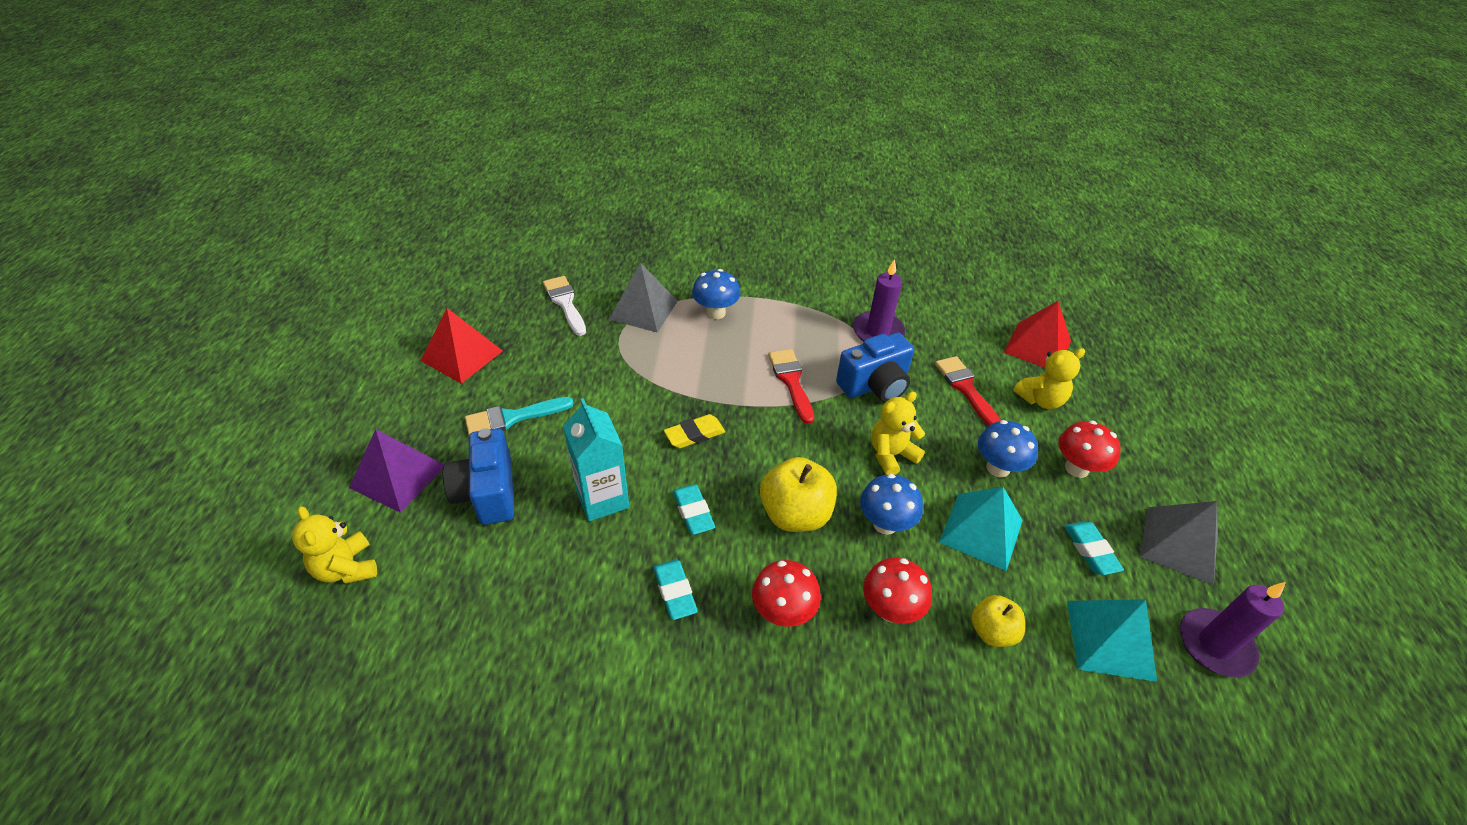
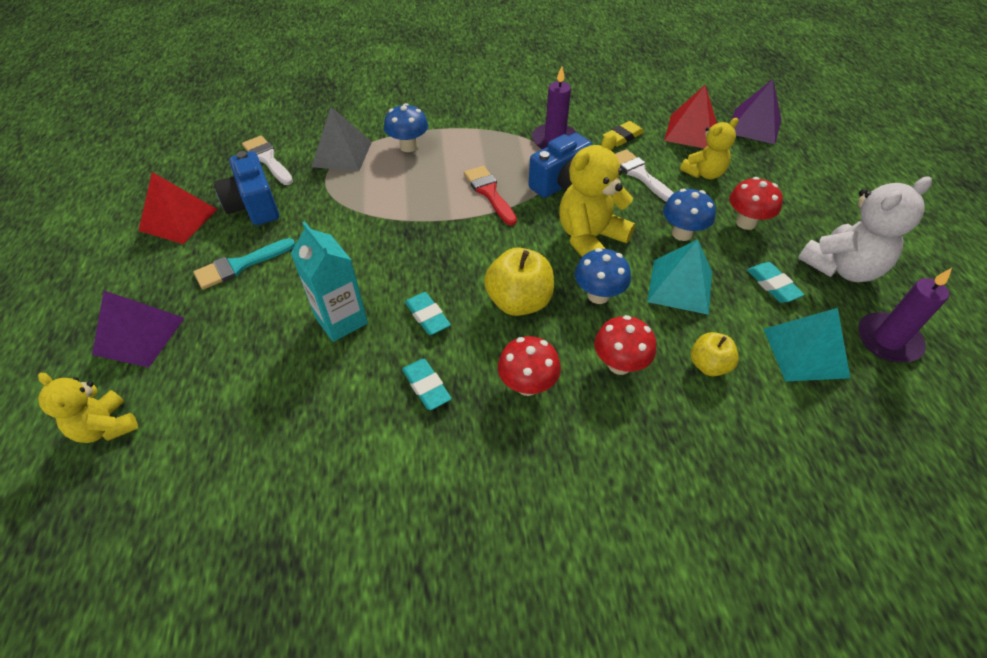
camera: 10 degrees left, 5 degrees up
(488, 493) = (231, 334): blue camera -> blue camera (254, 206)
(694, 434) = (413, 251): yellow eraser -> yellow eraser (622, 137)
(891, 455) = (590, 238): yellow teddy bear -> yellow teddy bear, size x1.57
(966, 389) = (640, 175): red brush -> white brush
(1115, 352) = (754, 126): none -> purple pyramid
(1179, 545) = (841, 267): grey pyramid -> white teddy bear

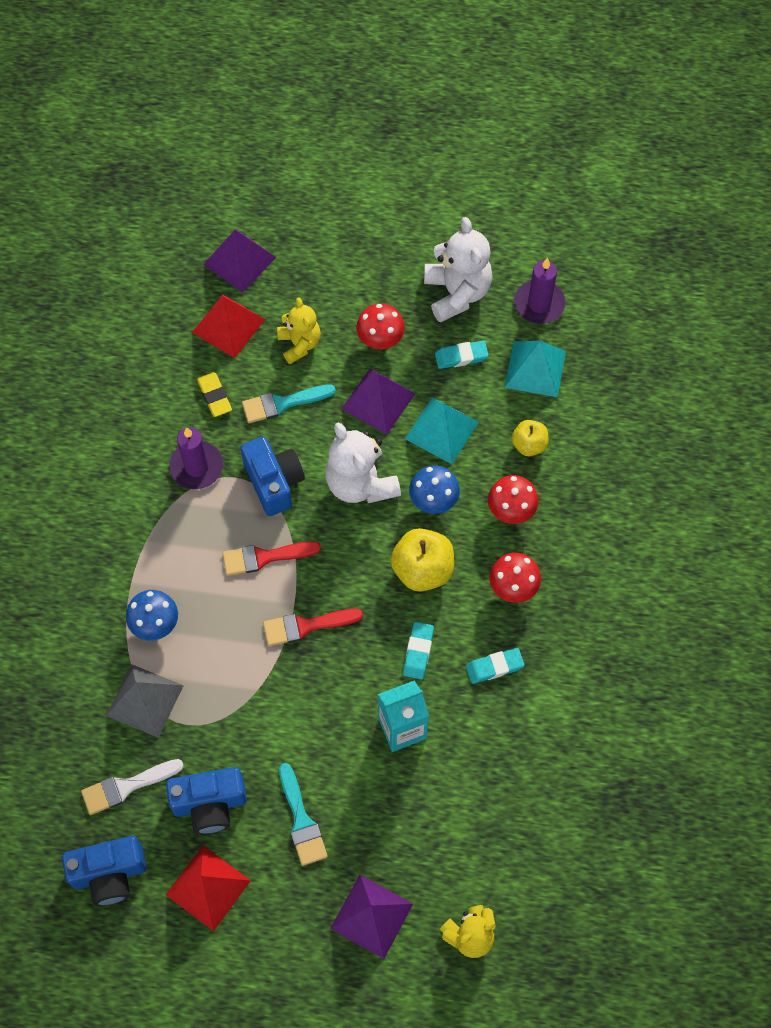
camera: 75 degrees left, 15 degrees up
(193, 165) = (109, 874): none -> blue camera
(427, 316) = (418, 652): turquoise eraser -> turquoise eraser turned 60 degrees counterclockwise
(432, 231) = (306, 626): none -> red brush
(590, 238) = (360, 483): yellow teddy bear -> white teddy bear
(640, 175) = (282, 403): white brush -> turquoise brush
(682, 233) = (378, 401): blue mushroom -> purple pyramid

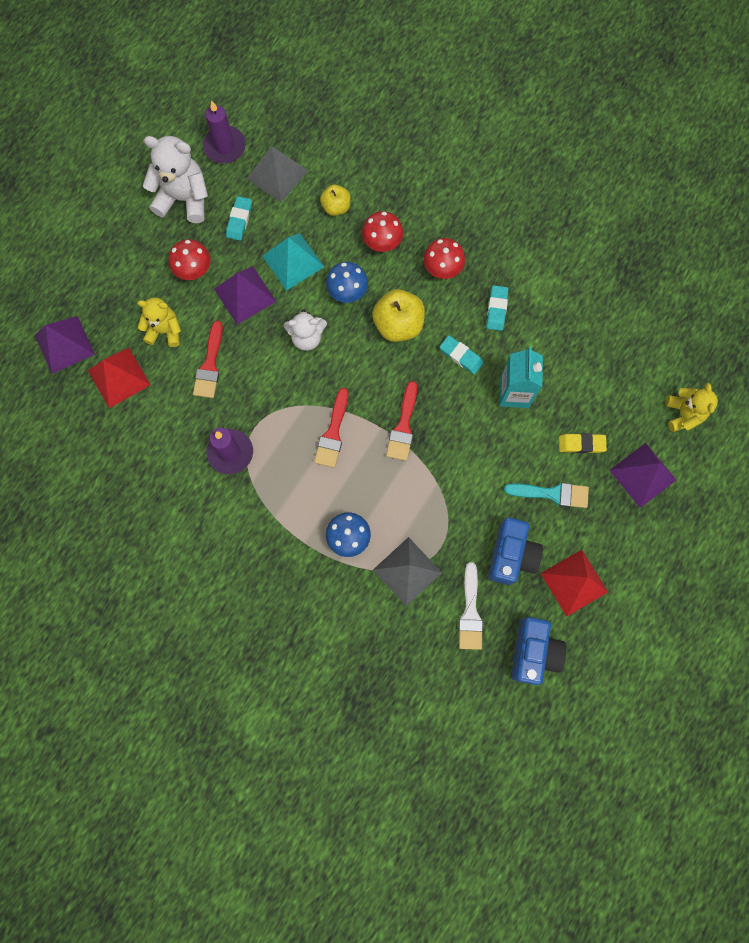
camera: 65 degrees left, 10 degrees up
(214, 396) = (176, 414): yellow eraser -> yellow eraser (581, 444)
(274, 482) = (274, 400): blue camera -> none
(282, 403) = (210, 365): turquoise brush -> red brush
(360, 483) = (307, 337): white teddy bear -> white teddy bear, size x0.64
(535, 369) = (277, 174): turquoise pyramid -> grey pyramid

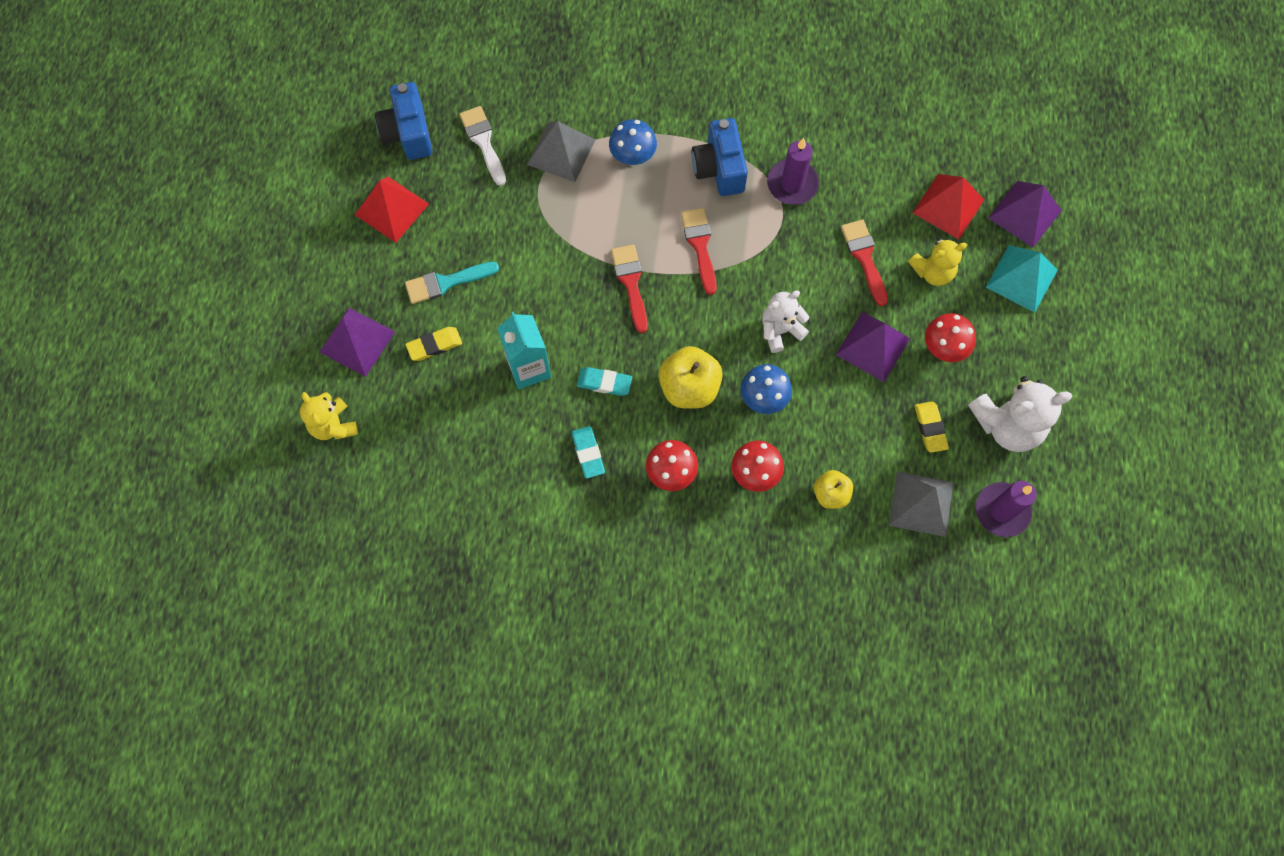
camera: 155 degrees right, 5 degrees down
(239, 220) = (930, 428): turquoise eraser -> yellow eraser
(293, 261) = (843, 407): turquoise pyramid -> turquoise pyramid (1021, 278)
(511, 555) = (465, 208): blue camera -> blue camera (719, 168)

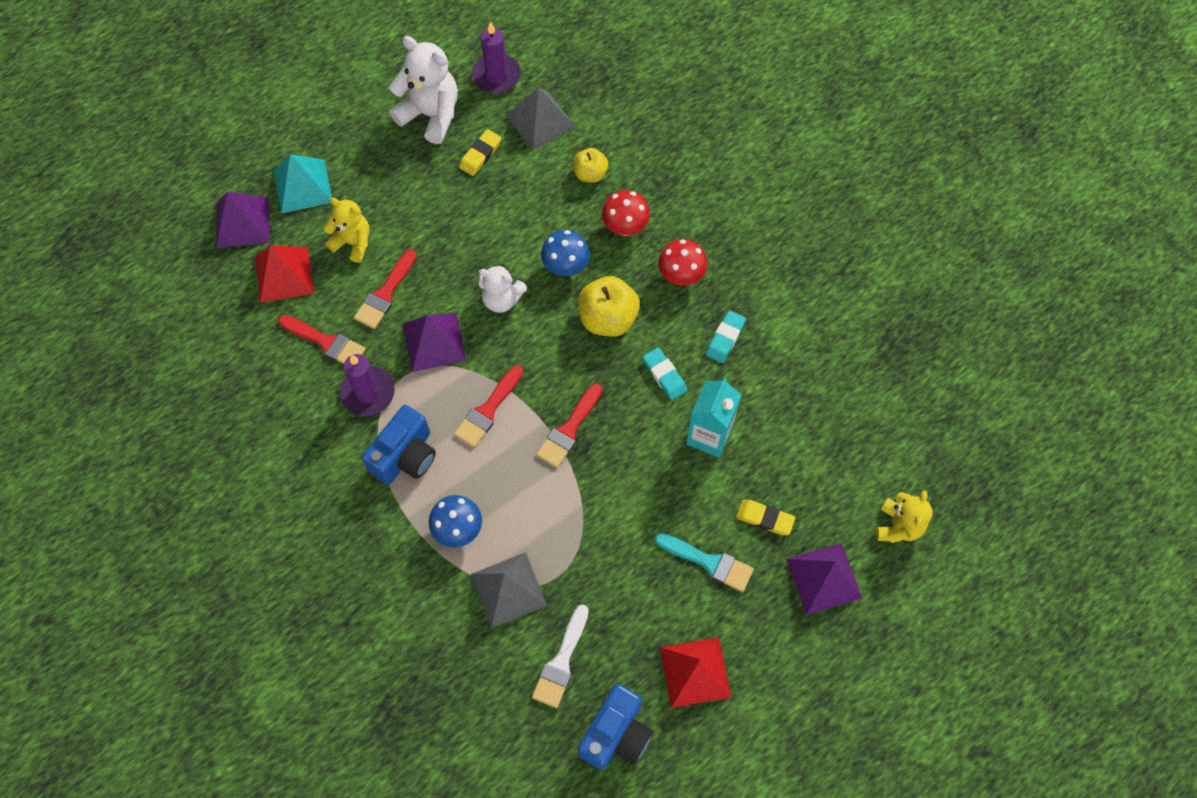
camera: 135 degrees left, 5 degrees down
(861, 189) = (326, 342): none -> red brush
(873, 346) = (453, 233): purple pyramid -> purple pyramid (434, 342)
(943, 348) = (410, 191): red mushroom -> none

